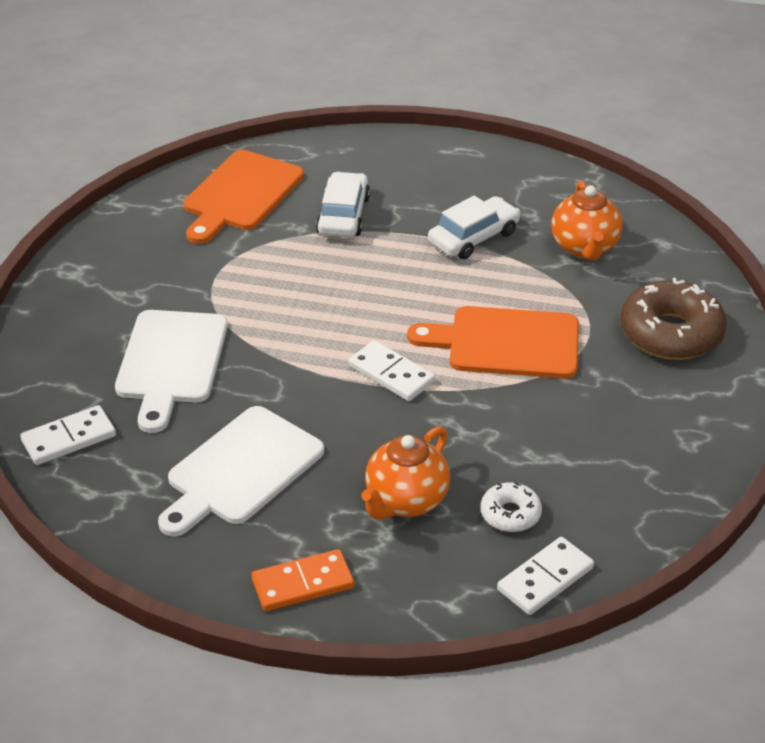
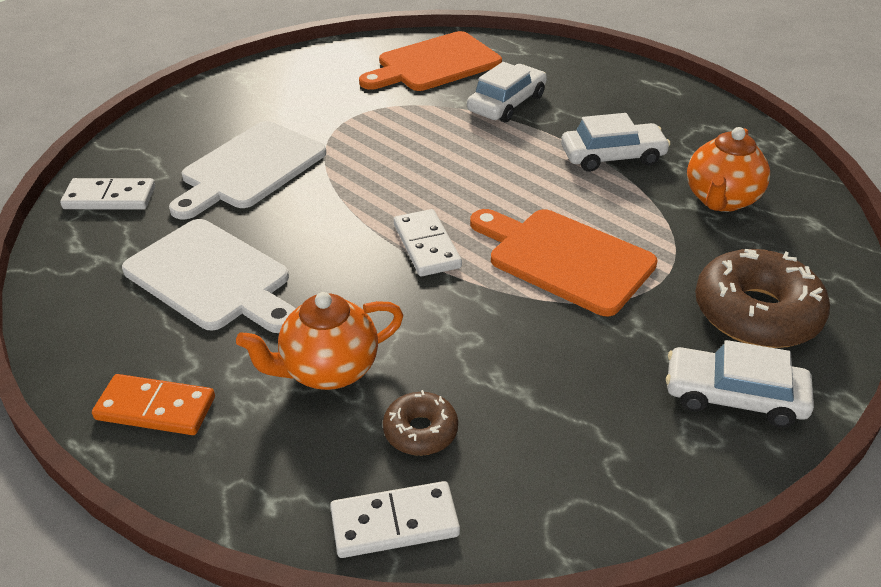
camera: 30 degrees right, 0 degrees up
(240, 470) = (212, 278): white cutting board -> white cutting board turned 120 degrees counterclockwise
(510, 514) = (420, 431): white donut -> brown donut
(696, 401) = (734, 396): none -> white car

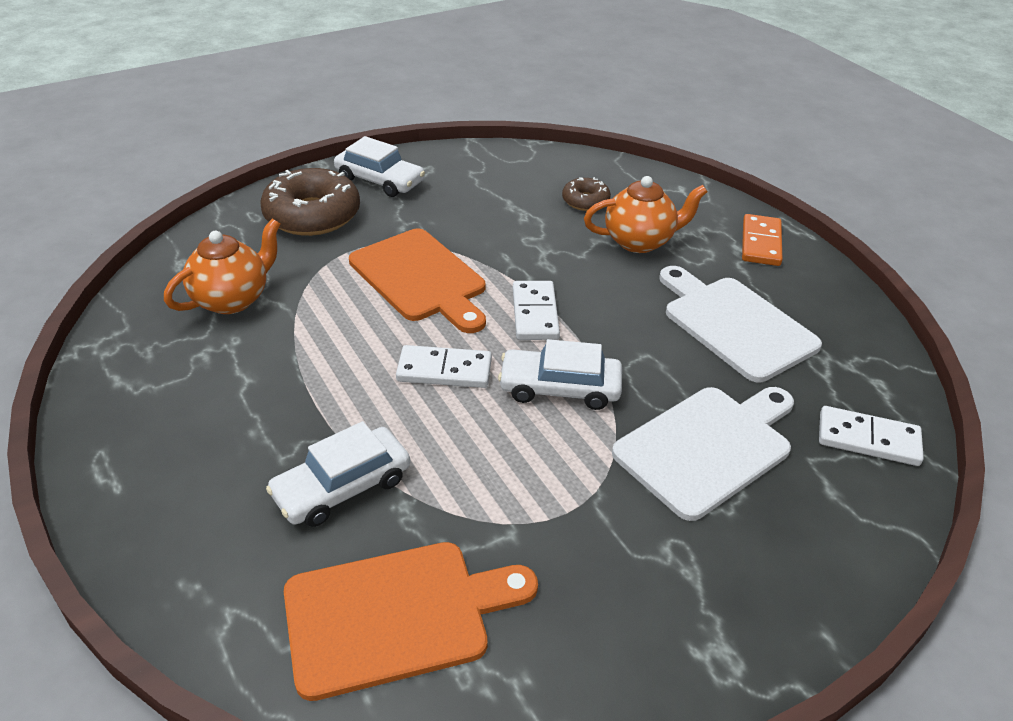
camera: 165 degrees left, 0 degrees up
(155, 408) = (761, 243): orange domino -> orange domino turned 75 degrees clockwise
(394, 522) = (612, 170): white domino -> white domino (444, 370)
(612, 156) = (284, 370): white car -> white car (560, 388)

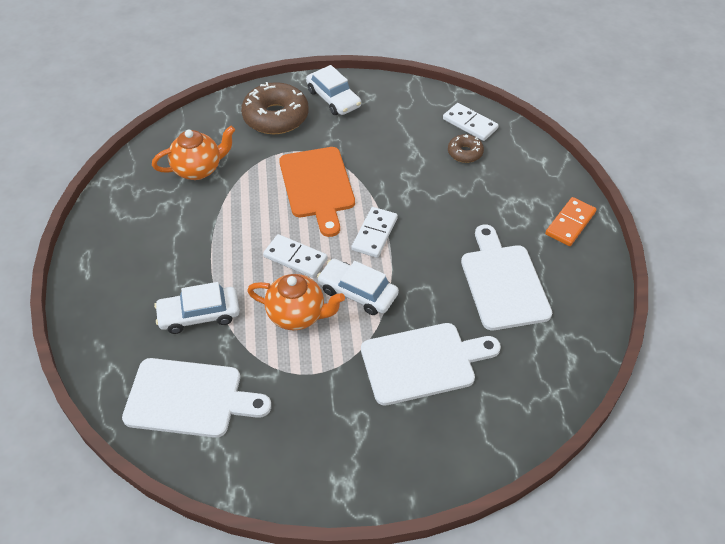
camera: 25 degrees right, 10 degrees up
(396, 615) = (189, 398): orange cutting board -> white cutting board
(640, 241) = (481, 197): orange teapot -> orange teapot (297, 315)
(868, 439) = (532, 393): white domino -> white domino (470, 124)

